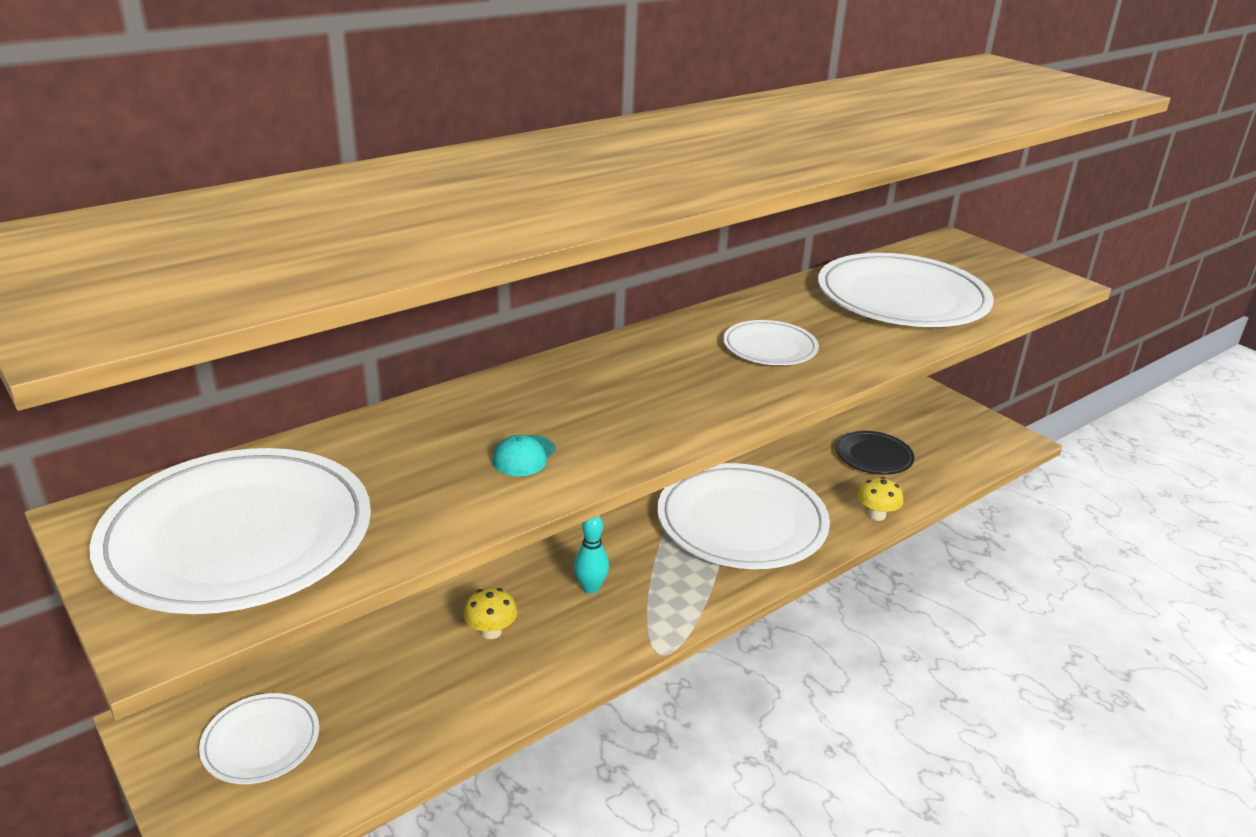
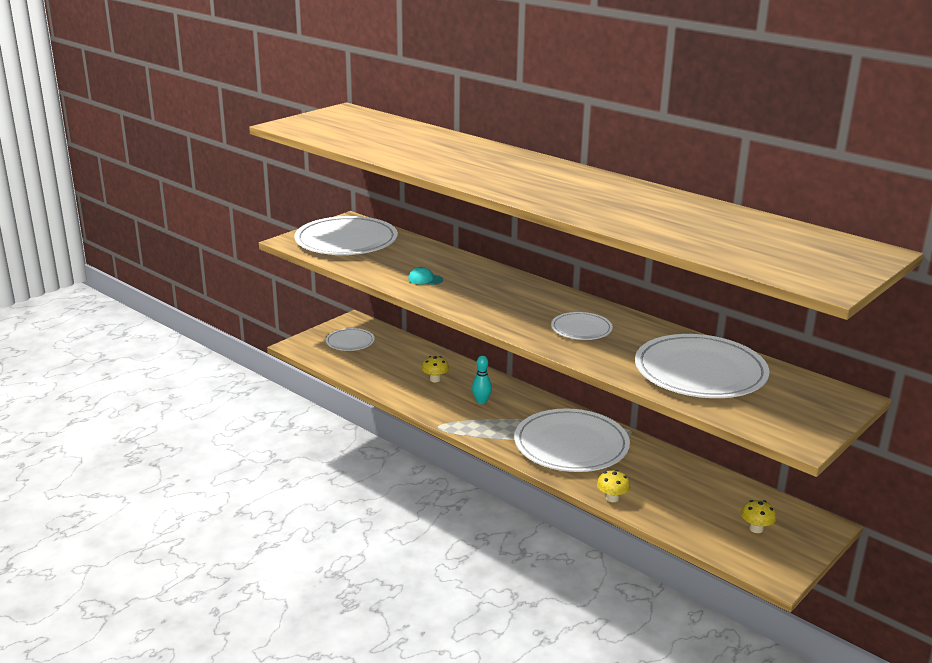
camera: 80 degrees right, 5 degrees down
(874, 456) = (692, 498): black plate -> none
(932, 431) = (756, 529): none -> yellow mushroom

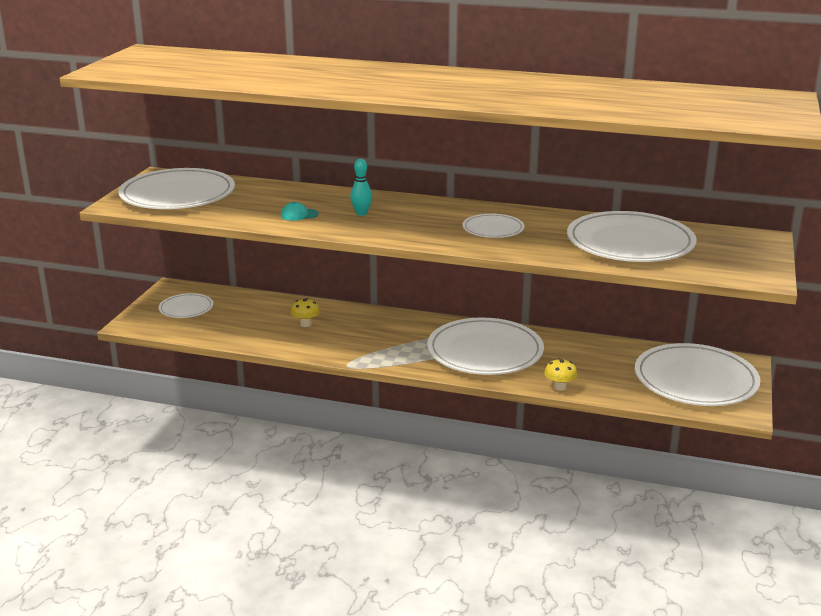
camera: 25 degrees left, 0 degrees up
(481, 401) = (369, 333): turquoise bowling pin -> turquoise bowling pin (361, 213)
(756, 529) = (695, 380): yellow mushroom -> white plate

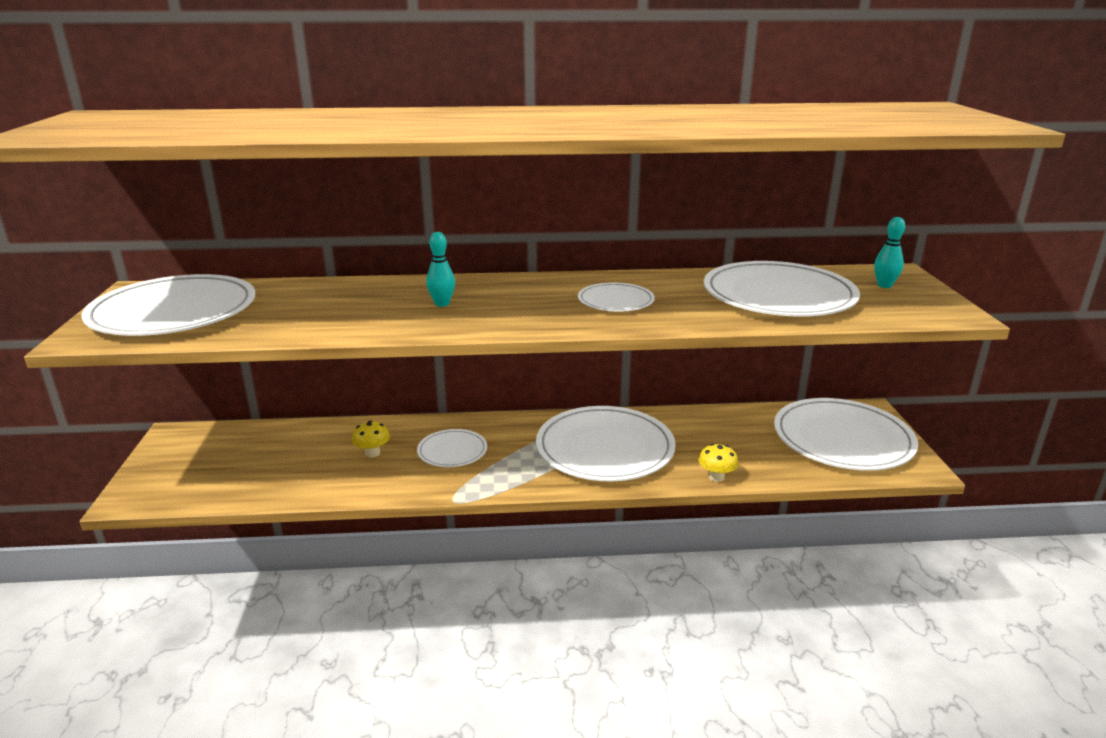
camera: 20 degrees left, 0 degrees up
(186, 308) = (202, 460): white plate -> white plate (452, 451)
(299, 215) = (361, 316): turquoise cap -> none
(734, 247) = (884, 285): none -> turquoise bowling pin

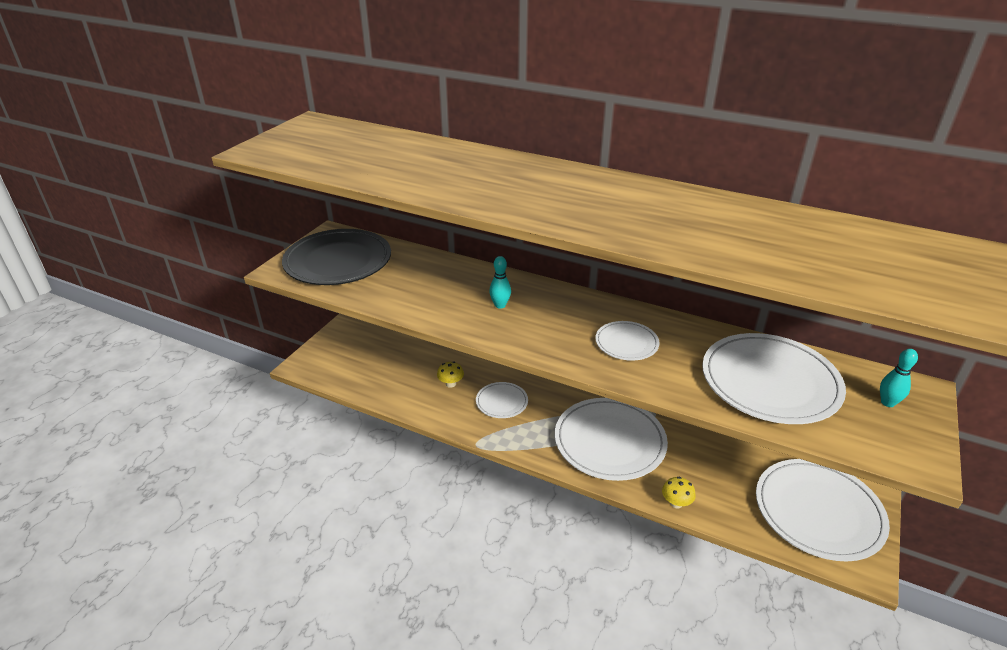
camera: 30 degrees right, 10 degrees up
(174, 312) = (338, 261): white plate -> black plate

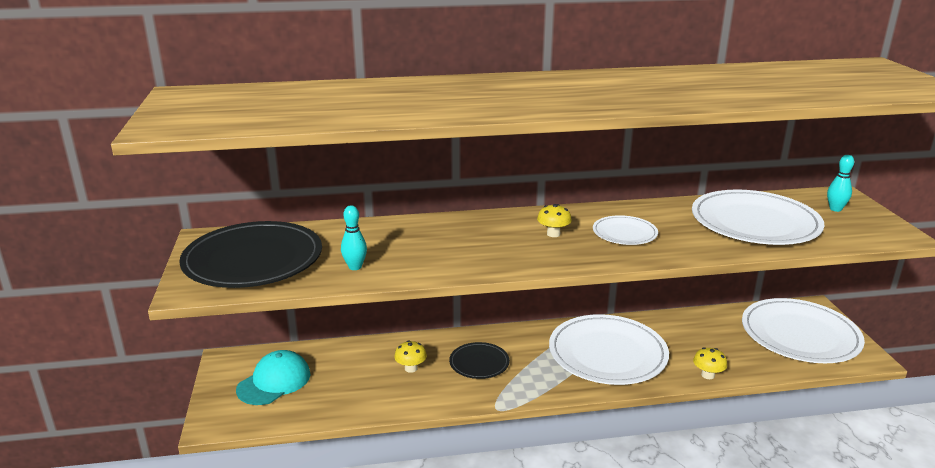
camera: 35 degrees left, 10 degrees down
(359, 353) = (274, 382): none -> turquoise cap
(500, 305) = (481, 242): turquoise bowling pin -> turquoise bowling pin (355, 267)
(502, 402) = (479, 363): white plate -> black plate
(565, 320) = (553, 234): none -> yellow mushroom

